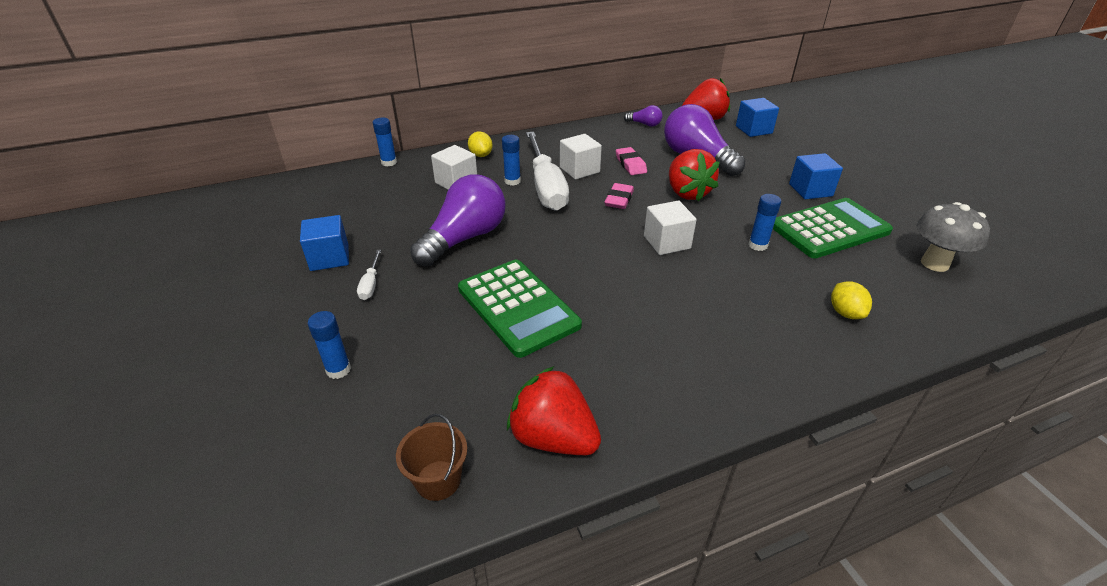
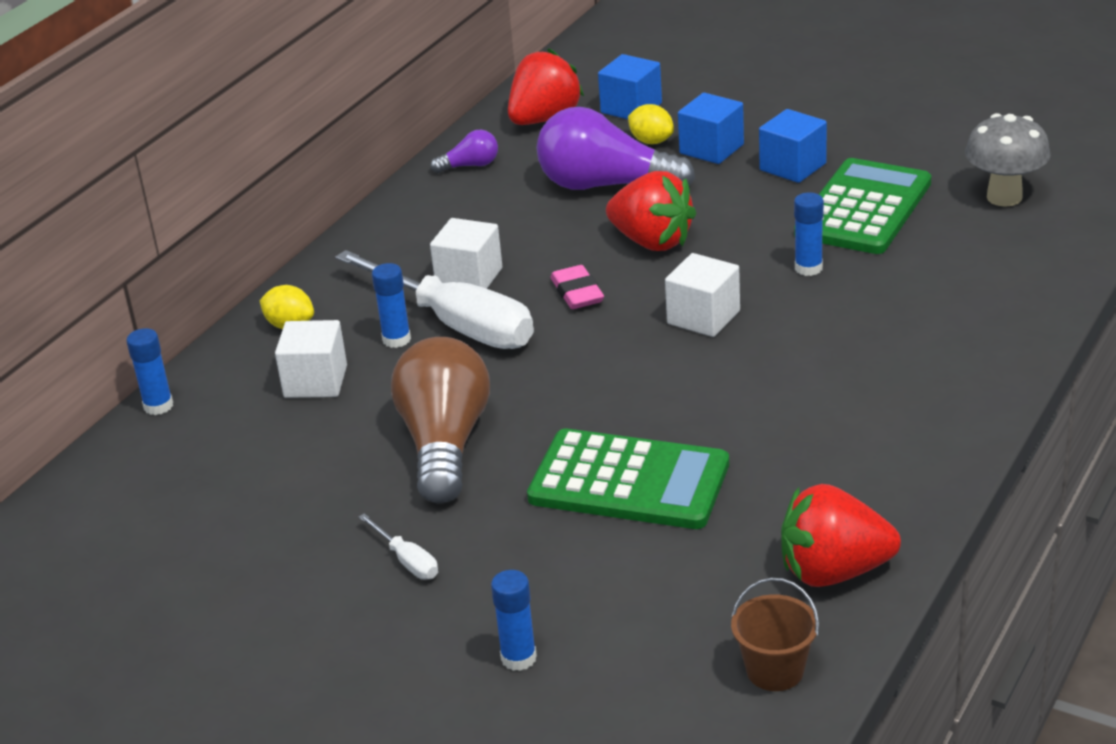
camera: 35 degrees left, 5 degrees down
(329, 258) = (294, 565): blue cube -> blue cube (711, 149)
(465, 238) = (445, 444): purple light bulb -> brown light bulb
(630, 164) = (529, 237): pink eraser -> none
(845, 313) = (971, 298): yellow lemon -> yellow lemon (651, 141)

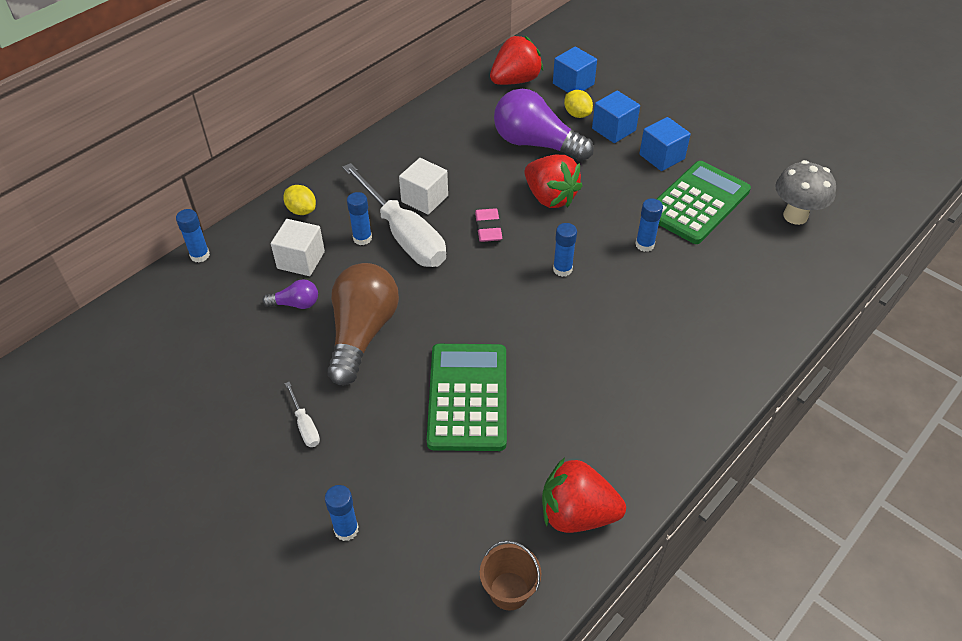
camera: 10 degrees right, 15 degrees up
(470, 166) = (456, 108): purple light bulb -> purple light bulb (296, 304)
(629, 482) = (468, 397): green calculator -> green calculator turned 120 degrees counterclockwise
(703, 317) = (562, 269): white cube -> blue glue stick

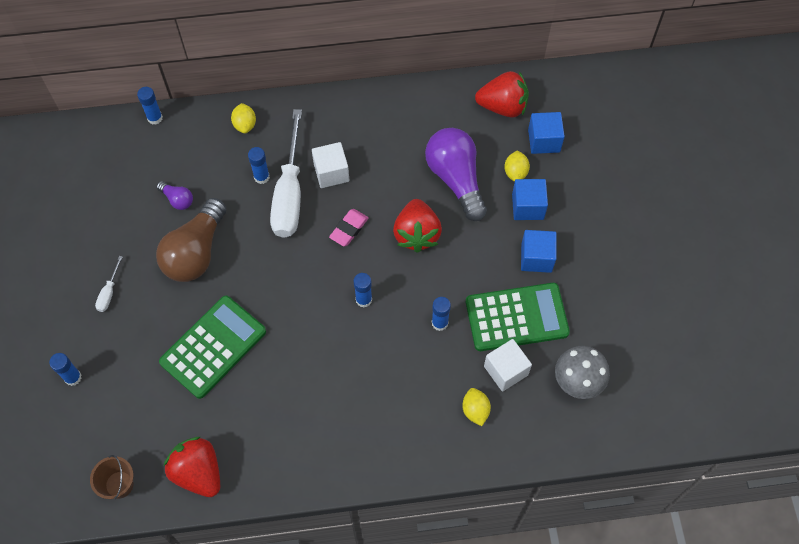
camera: 40 degrees right, 15 degrees up
(301, 260) = (209, 167): white cube -> white cube (506, 370)
(362, 333) = (196, 252): brown light bulb -> brown light bulb turned 150 degrees clockwise
(749, 285) = (475, 410): none -> yellow lemon

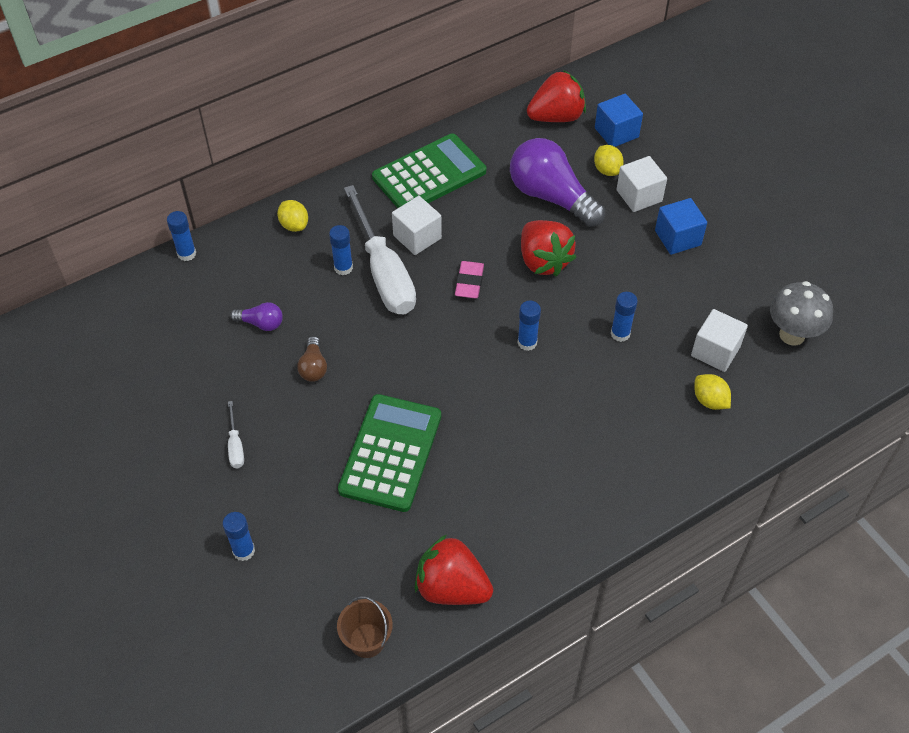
camera: 25 degrees left, 10 degrees down
(196, 252) = (313, 367): brown light bulb -> brown light bulb, size x0.46
(516, 317) = (694, 299): green calculator -> green calculator (429, 175)
(527, 207) = (639, 196): blue cube -> white cube

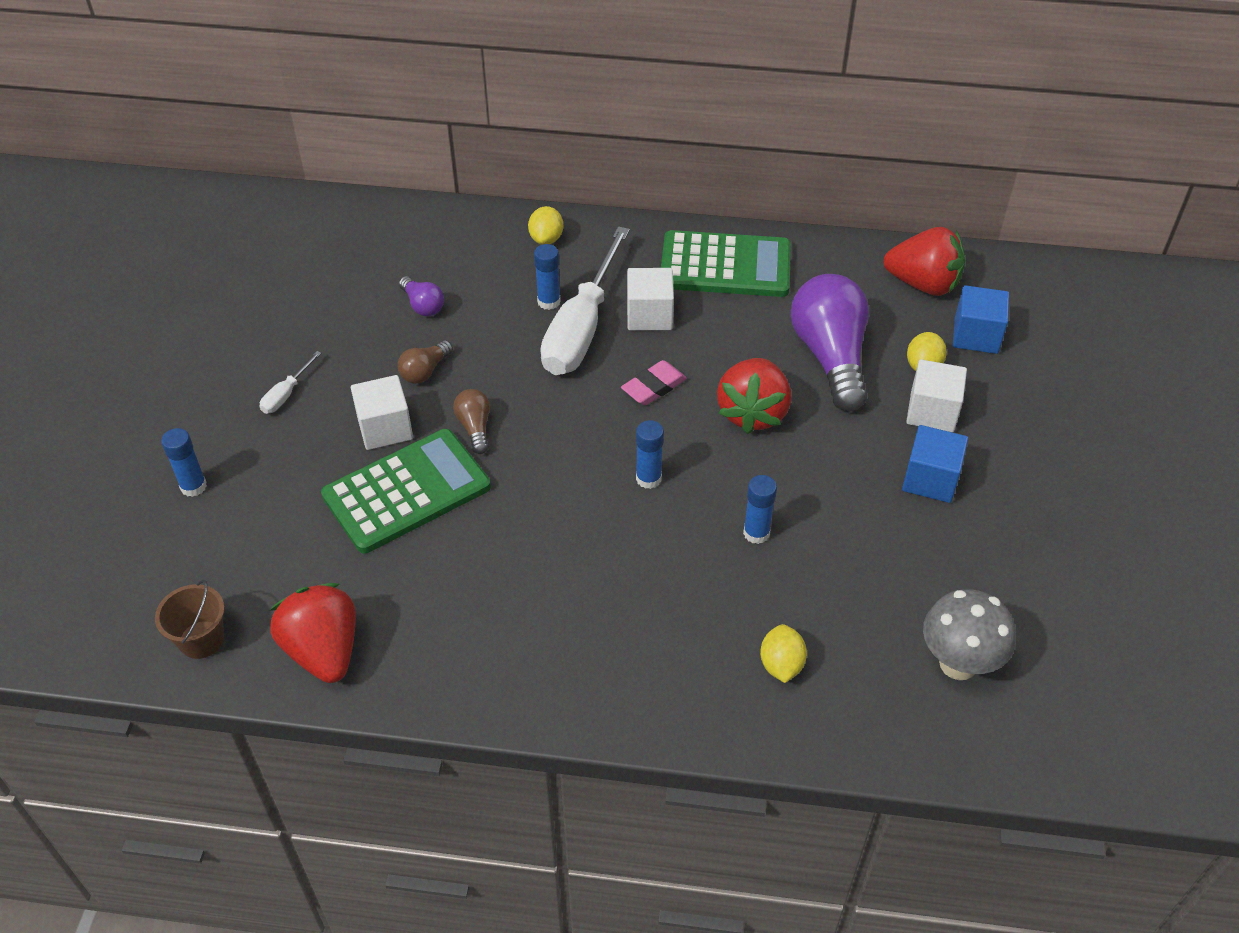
camera: 40 degrees right, 5 degrees down
(186, 254) = (427, 209): blue glue stick -> none
(388, 382) = (475, 427): none -> brown light bulb
(715, 351) = (845, 620): white cube -> white cube (385, 428)

